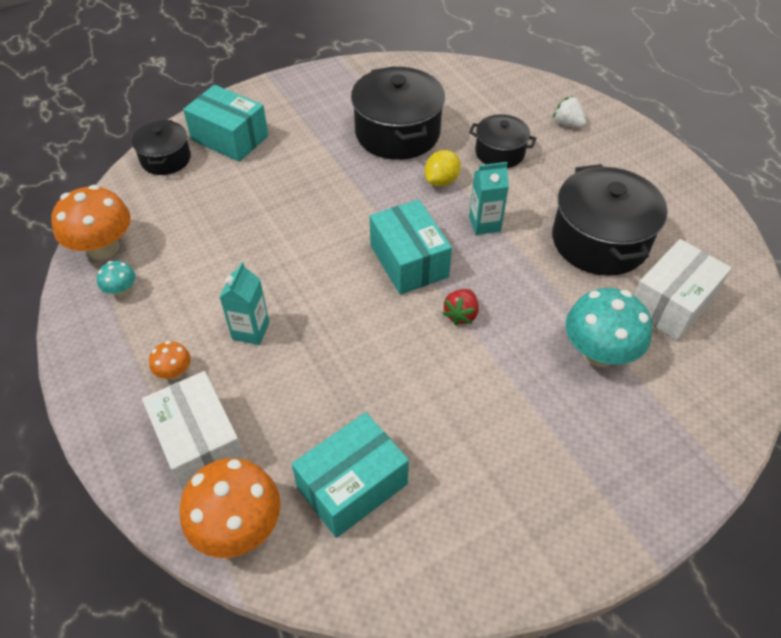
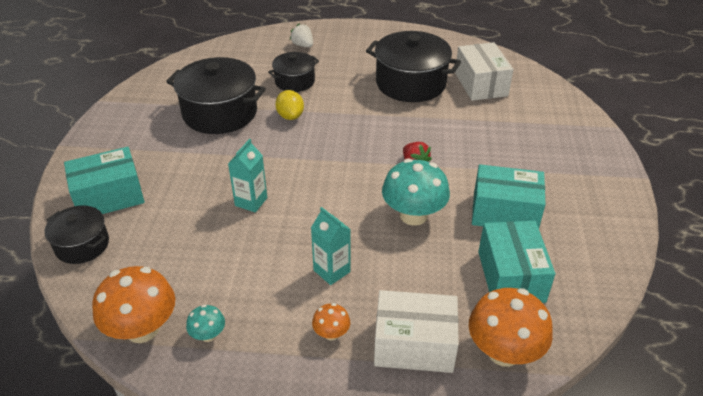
camera: 55 degrees left, 10 degrees down
(409, 261) = (346, 164): turquoise box -> turquoise box (504, 212)
(484, 224) = (349, 117): turquoise carton -> turquoise carton (251, 202)
(568, 123) = (303, 45): white strawberry -> white strawberry turned 60 degrees clockwise
(598, 352) = (492, 126): turquoise mushroom -> turquoise mushroom (413, 215)

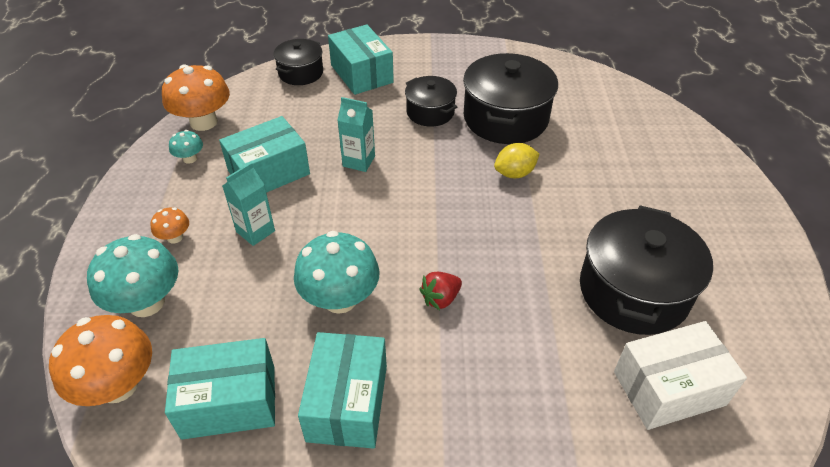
camera: 85 degrees right, 5 degrees up
(250, 265) = (269, 172): none -> turquoise box
(294, 81) = (590, 169): black pot -> black pot (430, 112)
(303, 45) = (682, 168): white strawberry -> none
(414, 345) = (146, 302): white box -> turquoise mushroom

